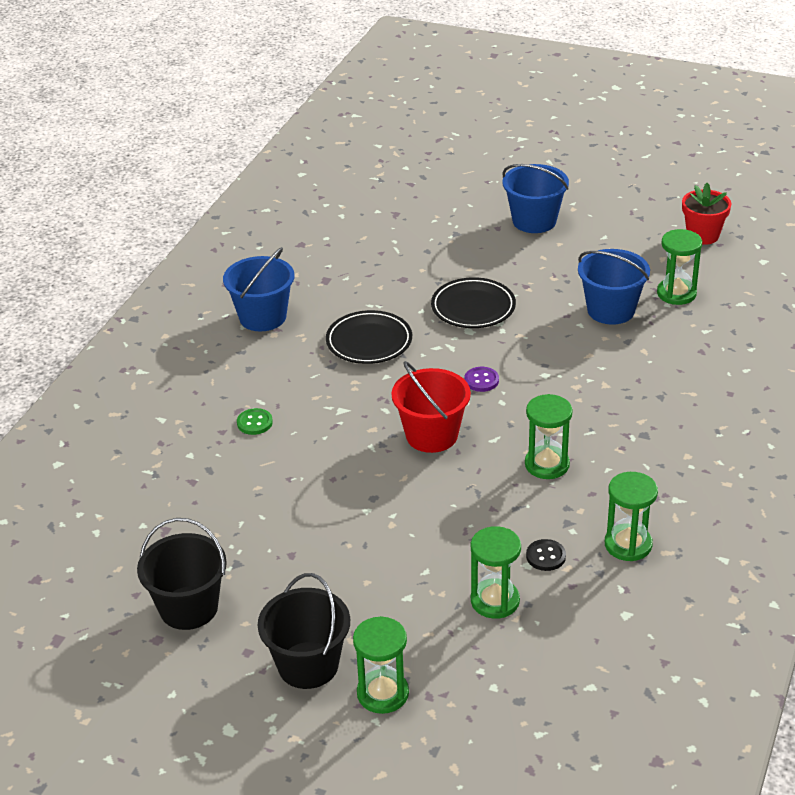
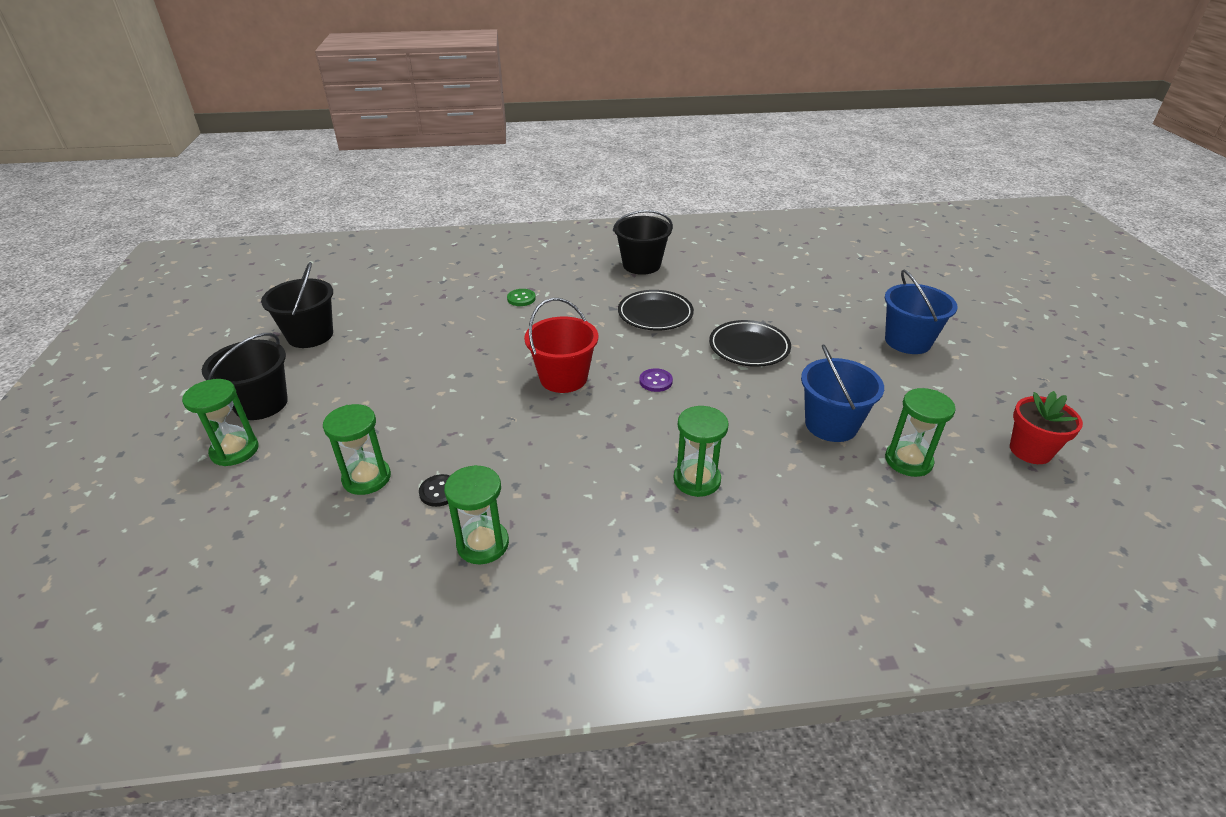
camera: 60 degrees right, 0 degrees up
(262, 317) = (641, 265): blue bucket -> black bucket
(547, 464) = (569, 453): green hourglass -> green hourglass (697, 480)

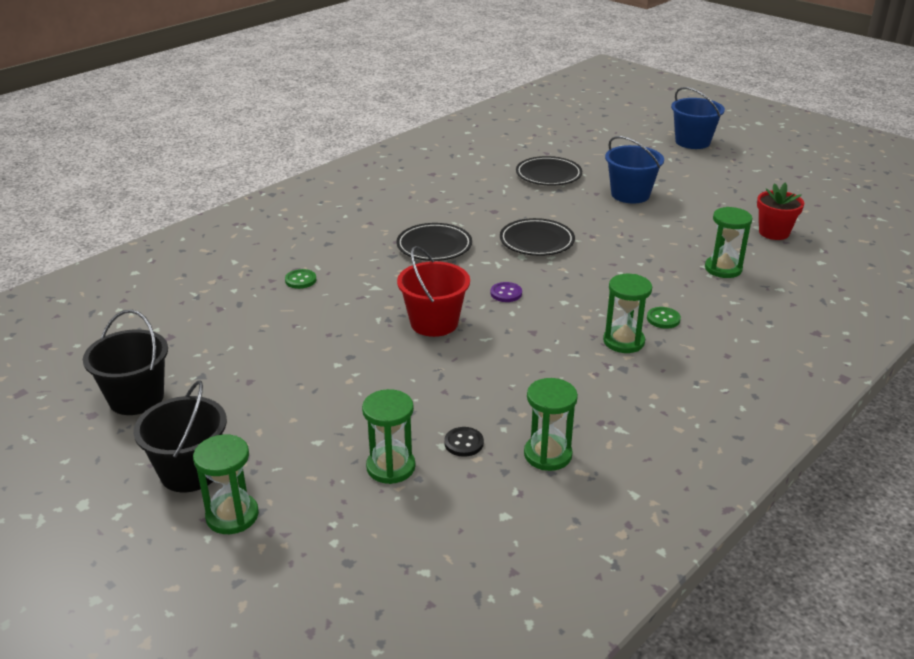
camera: 40 degrees left, 5 degrees down
(641, 265) = (365, 213): black bucket -> none
(767, 479) = (663, 319): none -> green button
(831, 424) = (655, 268): blue bucket -> blue bucket (692, 142)
(847, 291) = (548, 175): none -> black plate

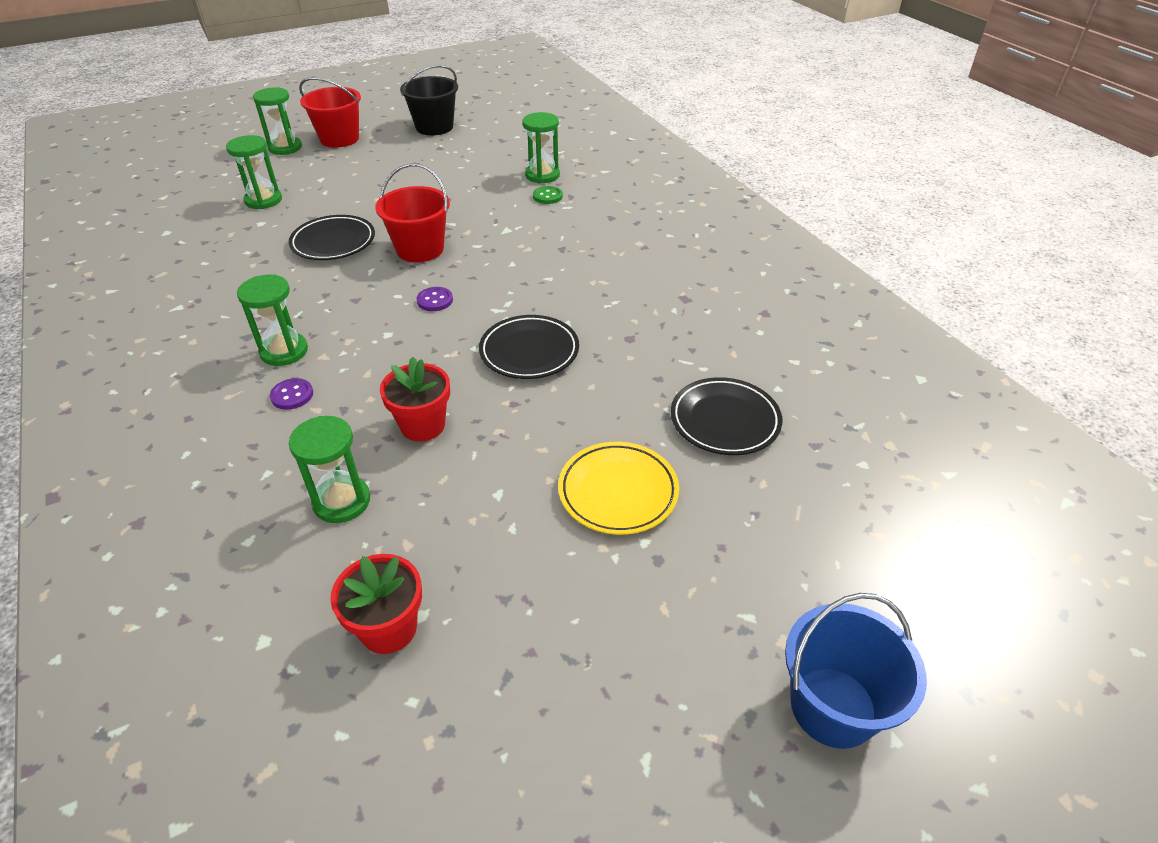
camera: 110 degrees right, 10 degrees up
(190, 472) = (339, 139): black bucket -> red bucket
(434, 246) = (565, 277): black plate -> black plate (333, 242)
(464, 443) = (252, 232): black button -> none
(547, 455) = (196, 264): green hourglass -> green hourglass (542, 175)
(630, 194) = (618, 492): blue bucket -> yellow plate
(640, 260) = (423, 425): none -> red flower pot
(663, 319) = (292, 395): green button -> purple button

